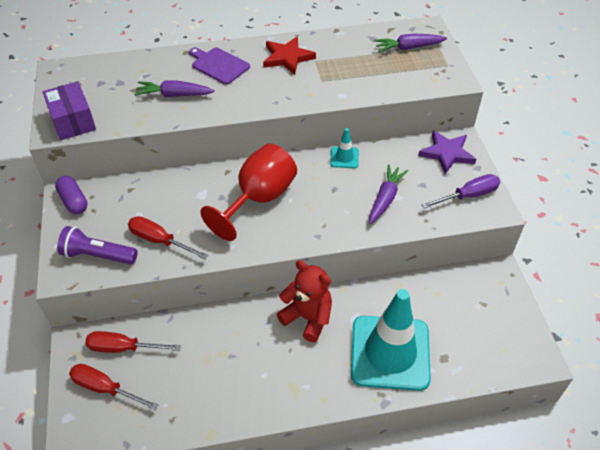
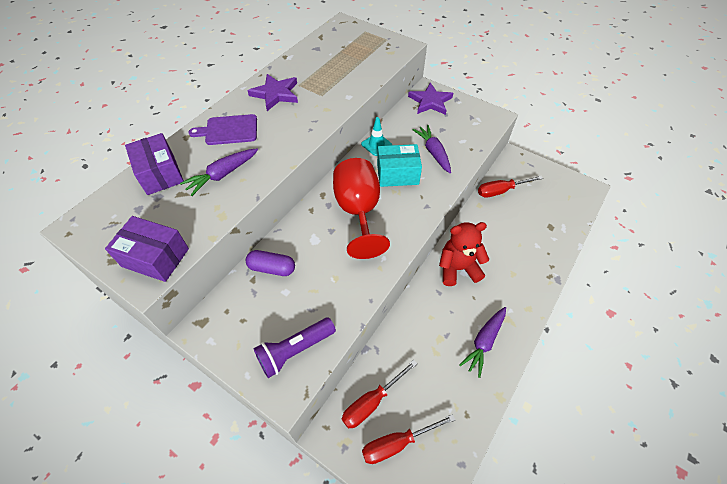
camera: 45 degrees left, 5 degrees up
(74, 201) = (215, 327): purple capsule -> purple capsule (272, 268)
(139, 68) = (160, 174): none -> purple box
(159, 241) = (328, 297): red screwdriver -> red screwdriver (501, 191)
(287, 57) = (275, 94): red star -> purple star
(329, 193) = (397, 174): none -> turquoise box
(390, 353) = (524, 248): turquoise traffic cone -> none
(408, 48) = (348, 42): purple carrot -> purple carrot (484, 342)
(468, 196) = (473, 118): purple screwdriver -> none

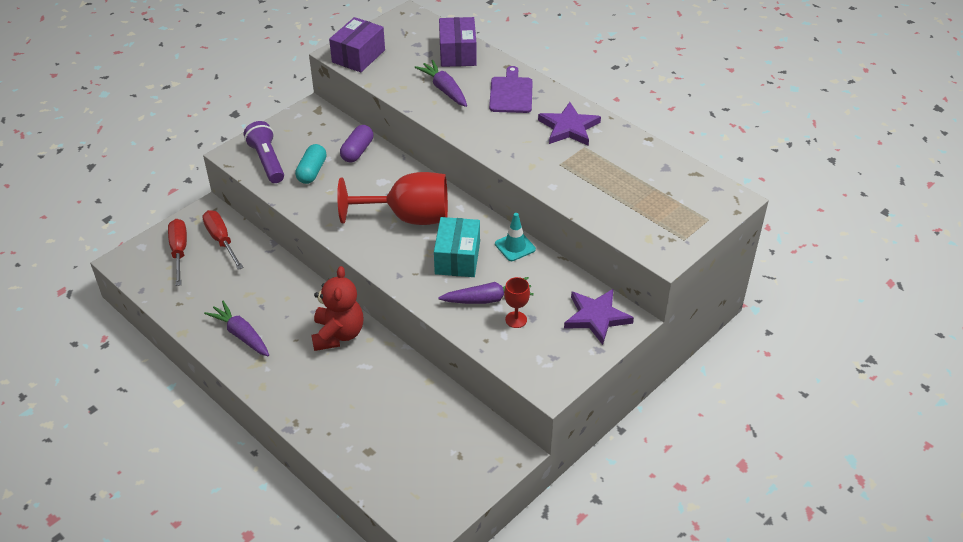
camera: 100 degrees right, 10 degrees down
(160, 174) = (457, 53): purple box -> purple box turned 75 degrees counterclockwise
(307, 301) = (312, 171): none -> turquoise capsule
(447, 136) = (516, 319): none -> red goblet
(501, 191) = (447, 413): red screwdriver -> none

